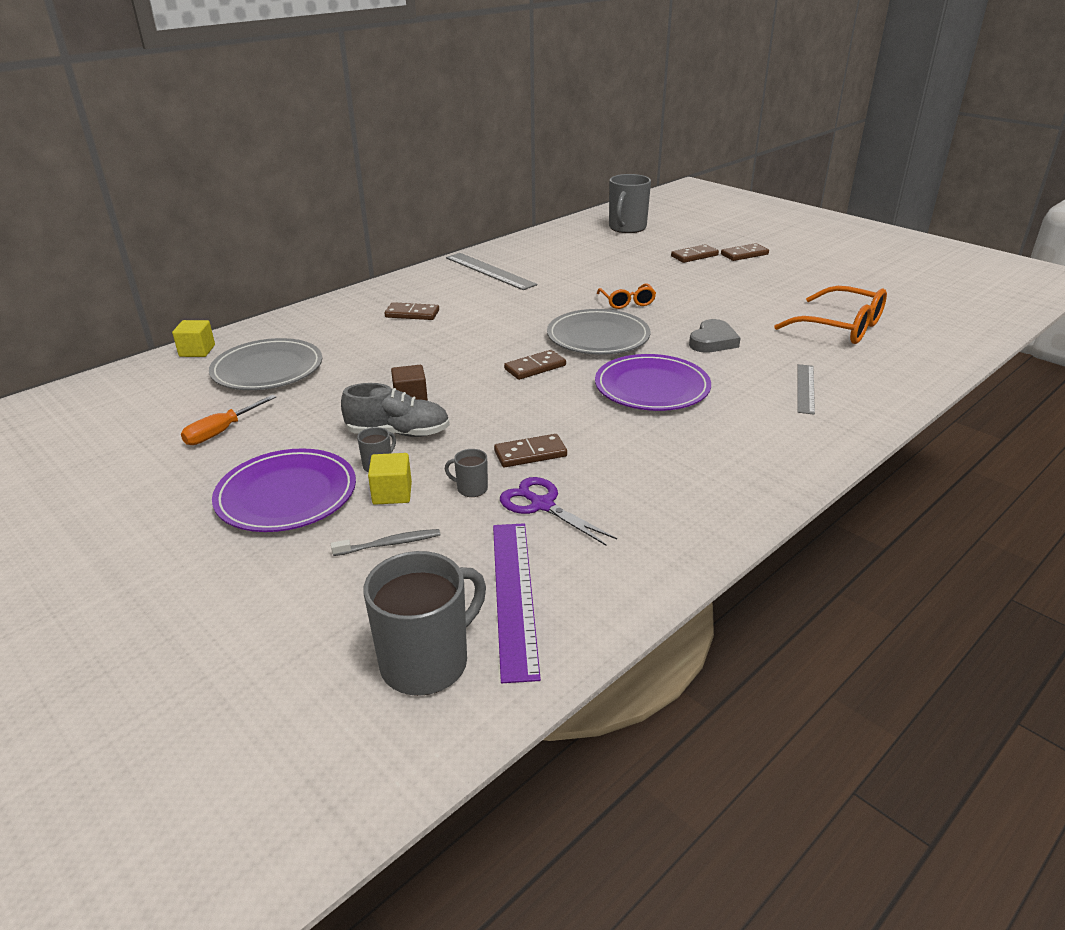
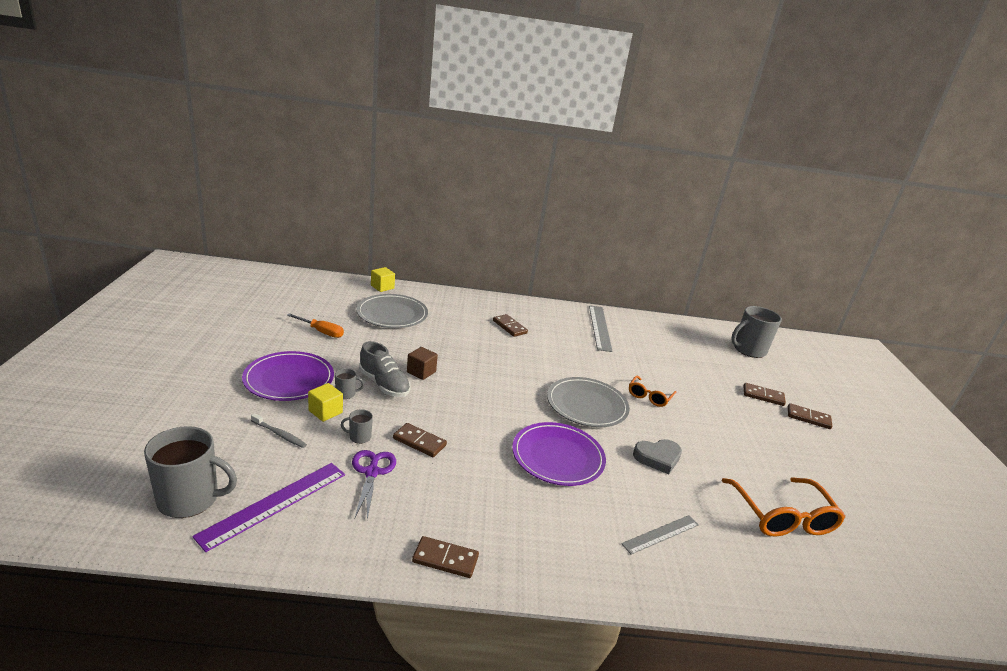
camera: 40 degrees right, 5 degrees down
(221, 432) = (321, 332): orange screwdriver -> orange screwdriver turned 150 degrees counterclockwise
(471, 489) = (359, 437): grey mug -> grey mug turned 60 degrees counterclockwise
(535, 367) = (515, 398): brown domino -> brown domino (445, 559)

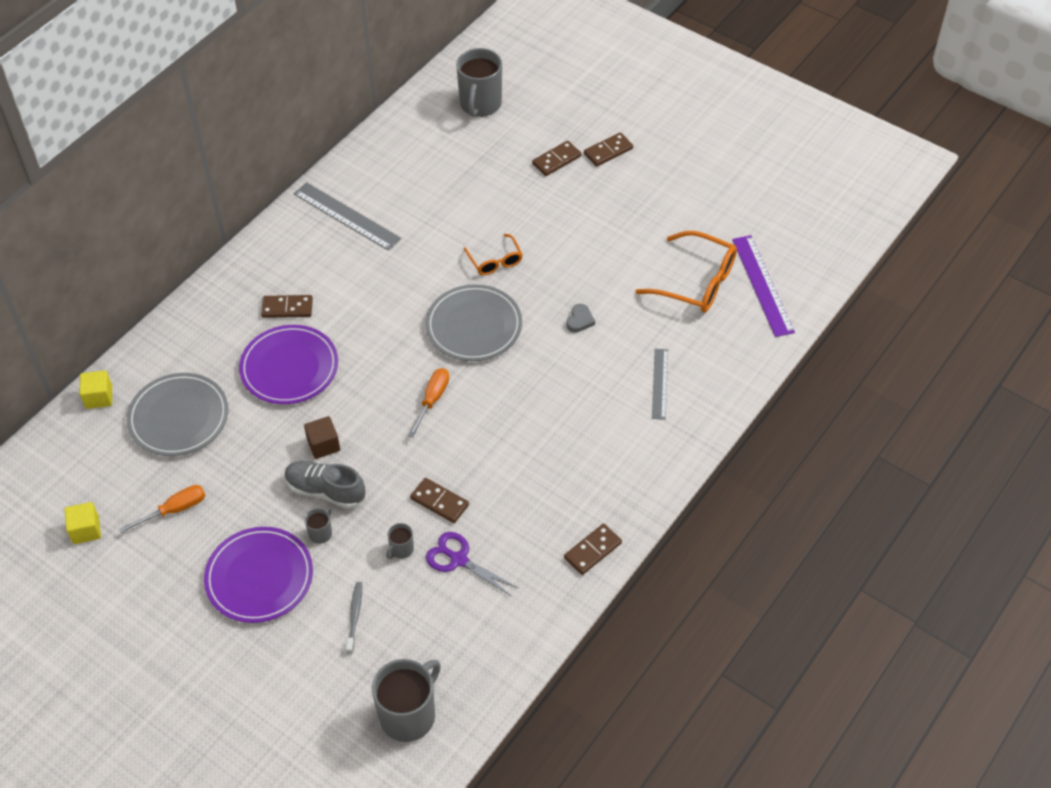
camera: 50 degrees left, 25 degrees up
(274, 504) = (454, 651): purple ruler -> purple ruler (762, 285)
(279, 434) = (354, 616): grey toothbrush -> grey toothbrush turned 60 degrees counterclockwise
(325, 412) = (341, 563): yellow cube -> yellow cube (86, 530)
(384, 384) = (325, 491): grey shoe -> grey shoe turned 150 degrees counterclockwise
(419, 442) = (439, 502): brown domino -> brown domino turned 60 degrees clockwise
(505, 407) = (432, 400): none -> orange screwdriver
(558, 457) = (529, 399): purple plate -> purple plate (289, 367)
(657, 458) = (580, 320): grey heart -> grey heart, size x0.63

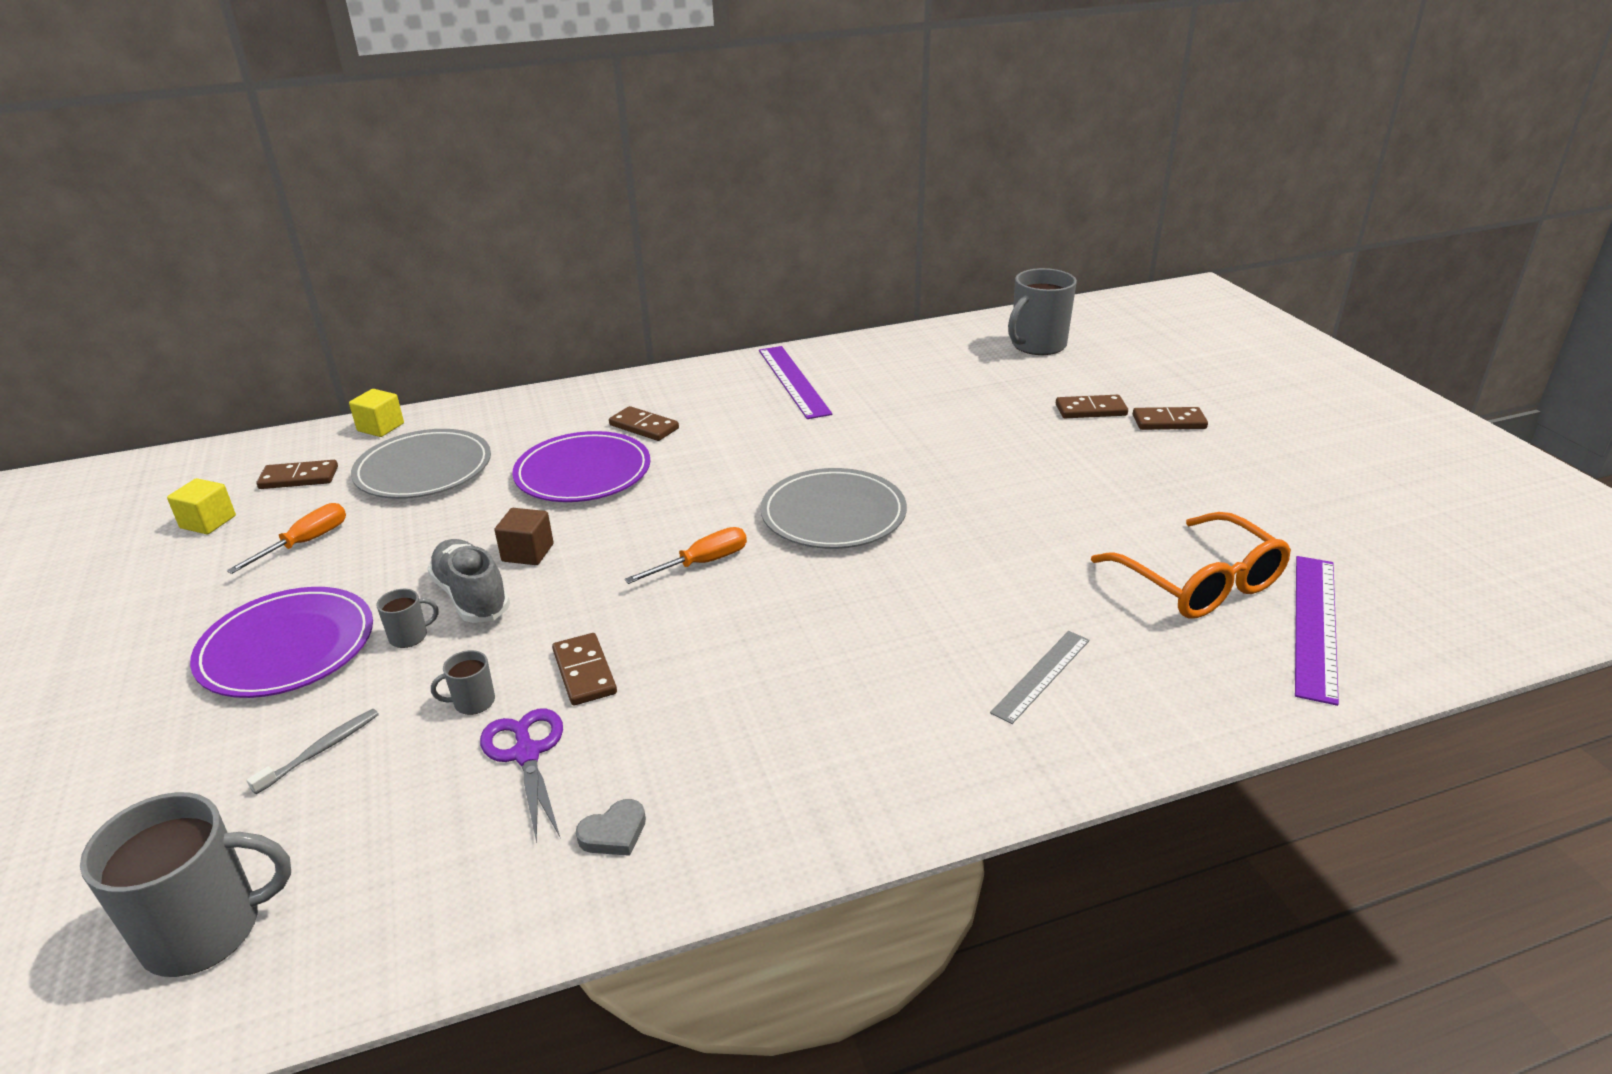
camera: 35 degrees right, 20 degrees down
(174, 510) = (305, 542): orange screwdriver -> orange screwdriver turned 60 degrees counterclockwise
(346, 216) = (793, 381): grey ruler -> purple ruler
(495, 261) = (924, 467): orange glasses -> none
(580, 320) = (981, 560): grey heart -> grey heart (614, 833)
(593, 550) = (726, 848): brown domino -> brown domino (299, 478)

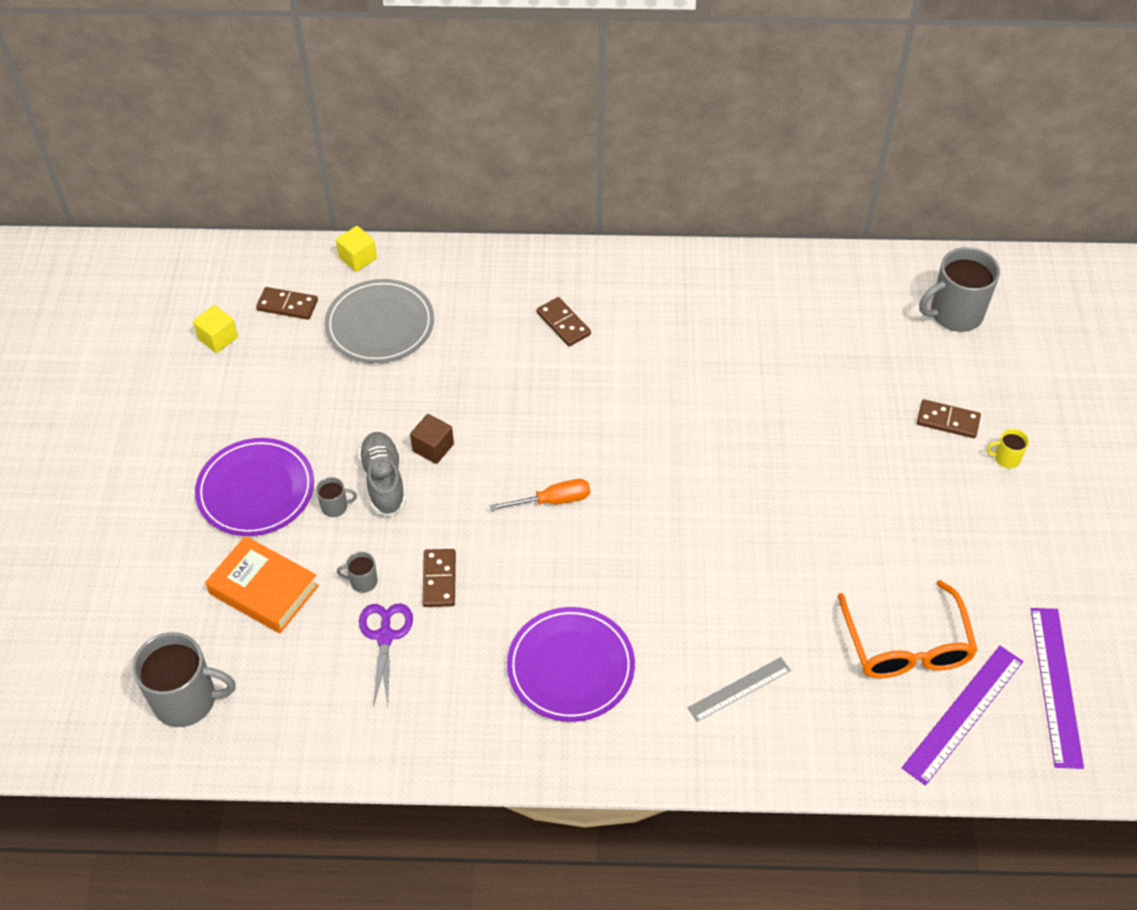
camera: 20 degrees right, 20 degrees up
(305, 542) = (282, 384): orange screwdriver -> none
(320, 751) = (264, 590): grey toothbrush -> orange book
(583, 473) = (498, 368): purple plate -> purple plate (571, 667)
(614, 833) = (419, 715): grey heart -> none
(793, 381) = (710, 299): purple ruler -> purple ruler (1056, 686)
(833, 514) = (670, 480): grey plate -> none
(1169, 422) = (1006, 458): brown domino -> yellow mug

